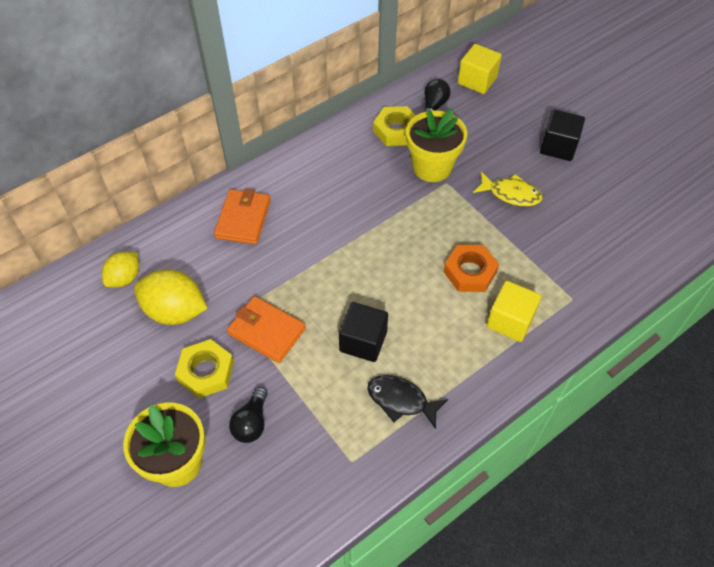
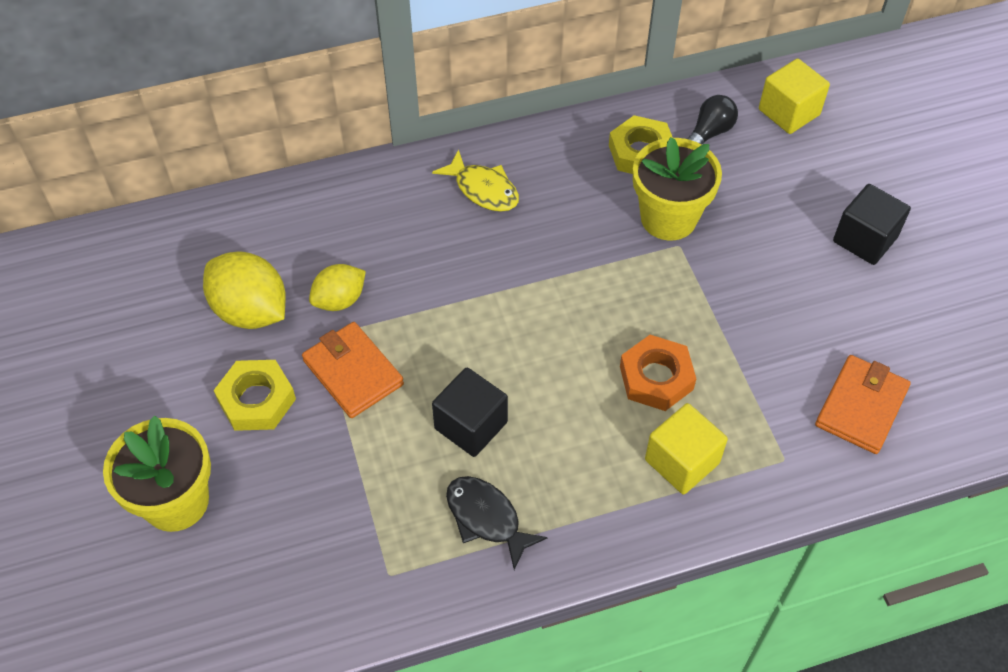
camera: 20 degrees right, 0 degrees up
(125, 278) = (207, 250): yellow lemon -> yellow lemon (339, 300)
(243, 219) = (385, 216): orange wallet -> orange wallet (861, 407)
(251, 423) = (285, 483): black light bulb -> none
(511, 194) = (763, 287): yellow fish -> yellow fish (483, 189)

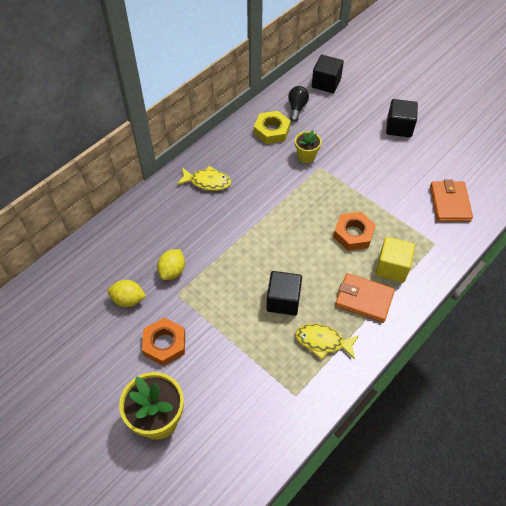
camera: 30 degrees left, 0 degrees up
(251, 311) = (128, 300): yellow lemon -> yellow lemon, size x0.62
(257, 400) = (164, 344): yellow nut -> orange nut
(353, 372) = (205, 304): orange wallet -> orange wallet (364, 299)
(486, 518) = (323, 342): black fish -> yellow fish
(668, 218) = (306, 156): yellow flower pot -> yellow flower pot, size x0.57
(789, 112) = (326, 83): yellow cube -> black cube

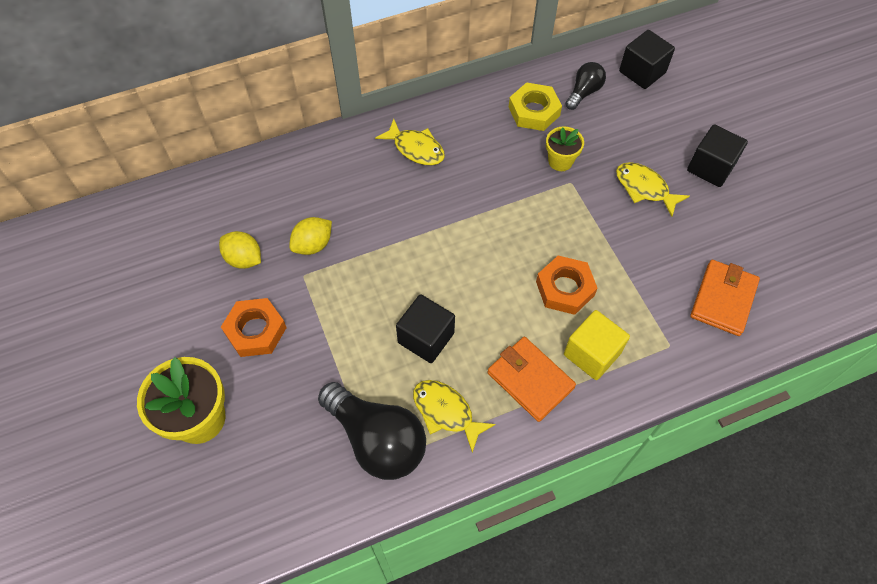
camera: 25 degrees right, 5 degrees up
(288, 379) = (377, 440): none -> black light bulb
(367, 154) = (644, 188): none -> yellow fish

